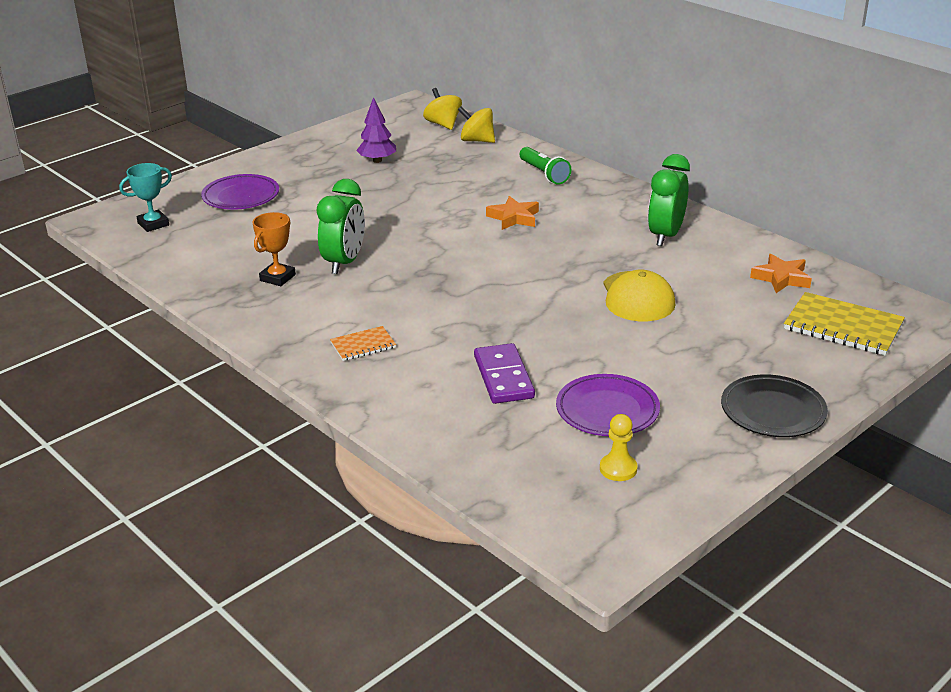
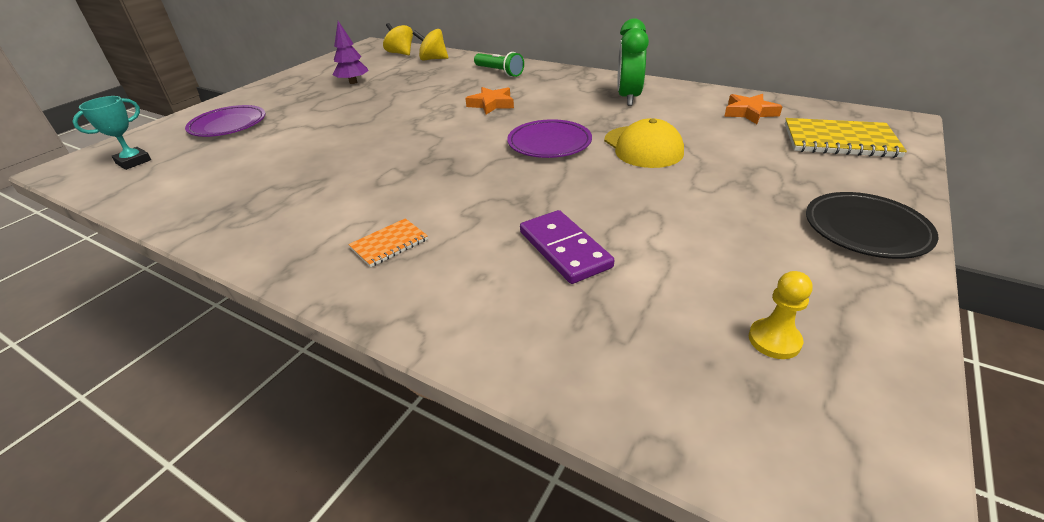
camera: 15 degrees left, 5 degrees up
(277, 278) = (275, 190): orange trophy -> none
(344, 263) = (344, 164): green clock -> none
(607, 410) = (702, 265): purple plate -> purple plate (549, 143)

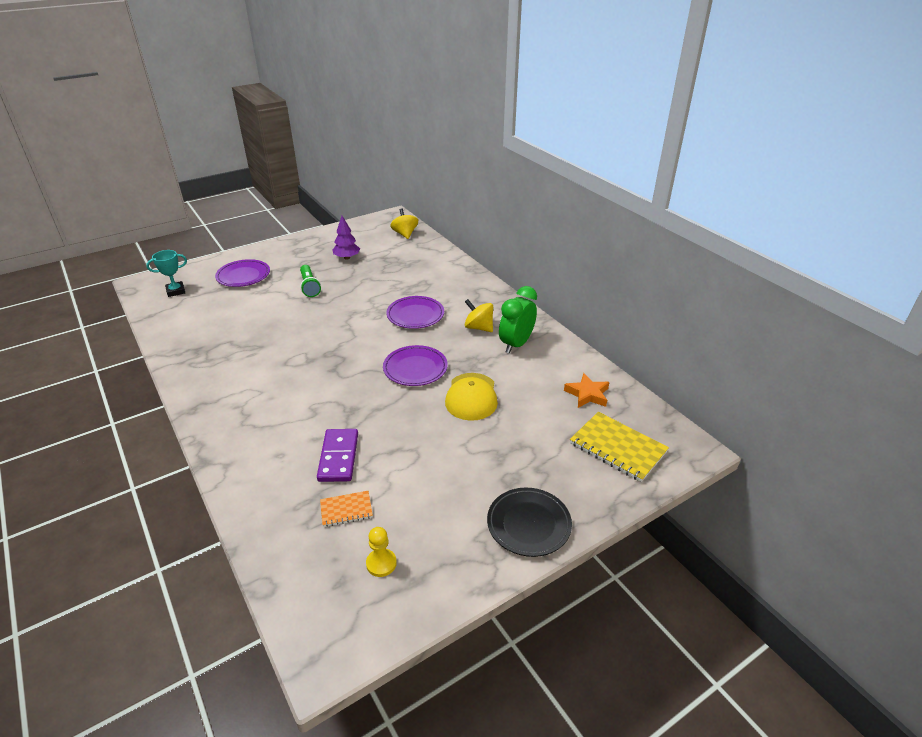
camera: 25 degrees right, 0 degrees up
(389, 244) = (255, 412): orange notebook -> orange notebook (346, 510)
(433, 59) = (421, 249): yellow spinning top -> yellow spinning top (479, 327)
(491, 104) = (415, 315): orange star -> purple plate
(499, 72) = (453, 281): green flashlight -> green flashlight (309, 286)

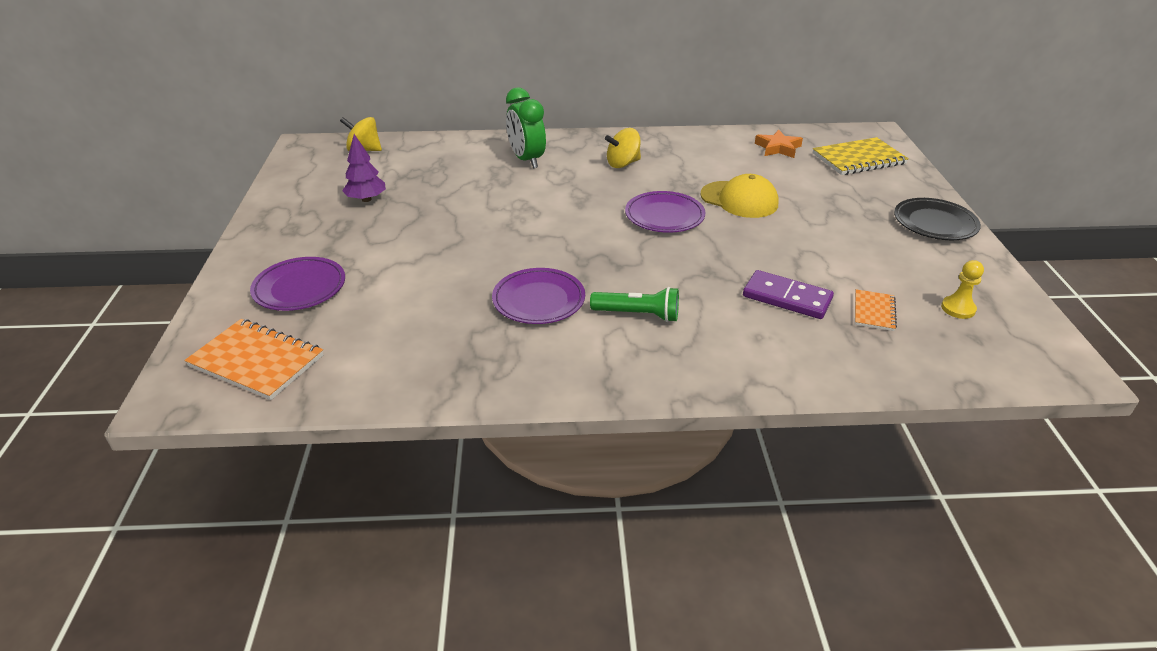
camera: 60 degrees left, 0 degrees up
(176, 291) = (257, 361): turquoise trophy -> orange notebook
(309, 286) = (405, 241): green flashlight -> green flashlight (638, 314)
(415, 315) = (559, 190): purple plate -> purple plate (539, 300)
(516, 344) = (672, 155): green clock -> green clock (527, 160)

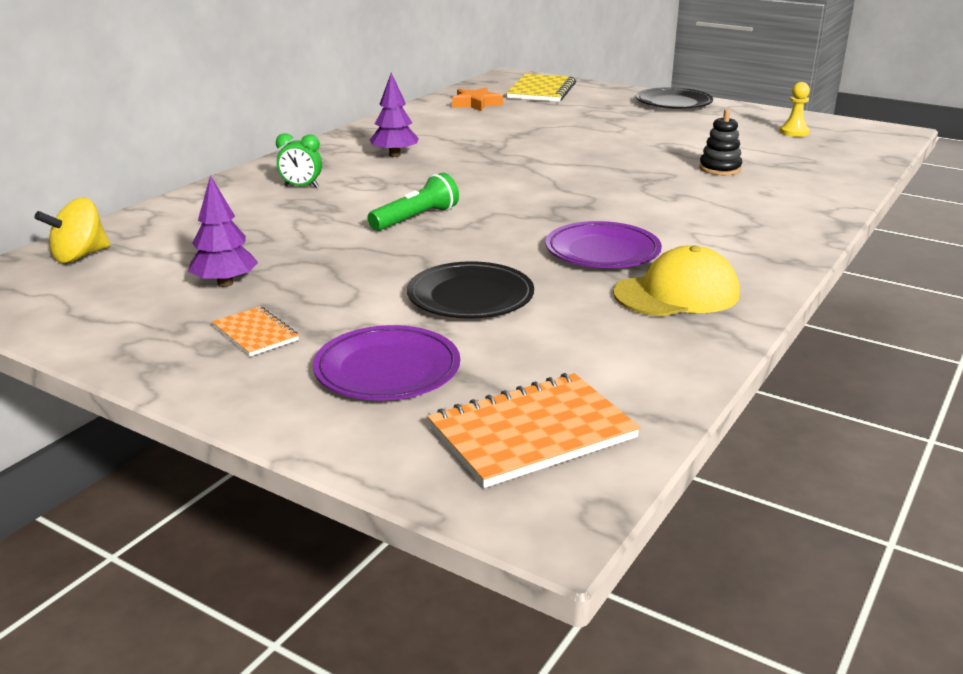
camera: 55 degrees left, 10 degrees down
(416, 278) = (470, 297): none -> black plate
(527, 160) = (301, 187): green clock -> green clock, size x0.57
(623, 164) = (394, 155): yellow spinning top -> purple tree
(638, 314) = (680, 221): green flashlight -> green flashlight (416, 218)
(664, 216) = (525, 168): purple plate -> none
(739, 200) = (541, 138): yellow cap -> yellow cap (677, 293)
(787, 298) = (720, 169): purple domino -> black stacking toy
(874, 311) = (771, 152): orange notebook -> orange notebook (255, 333)

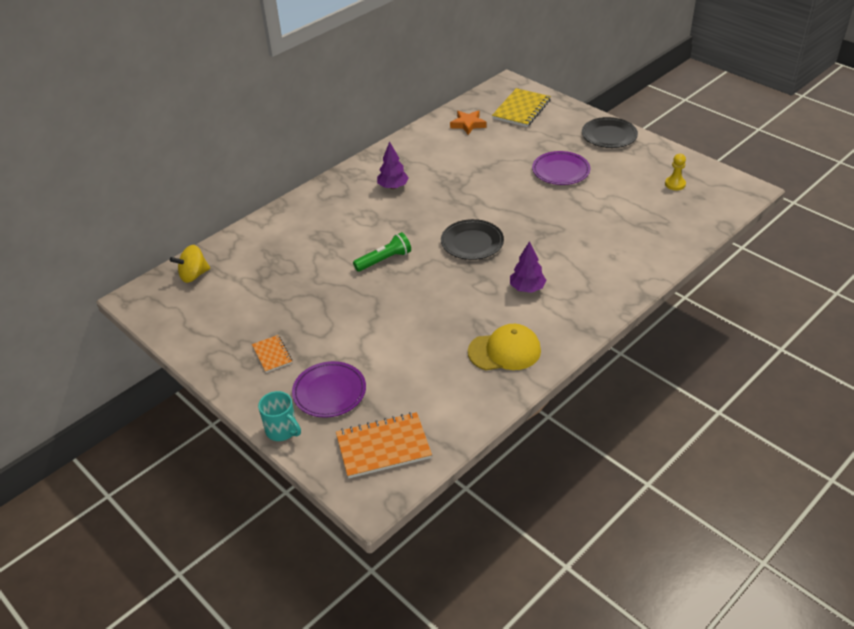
camera: 15 degrees right, 15 degrees up
(225, 283) = (265, 310): purple tree -> purple tree (527, 288)
(301, 187) = (326, 218): green clock -> none
(310, 432) = (282, 430): none -> turquoise mug
(470, 297) = (390, 339): black plate -> black plate (472, 242)
(602, 251) = (480, 306): purple plate -> purple plate (560, 171)
(720, 169) = (597, 225): black stacking toy -> none

